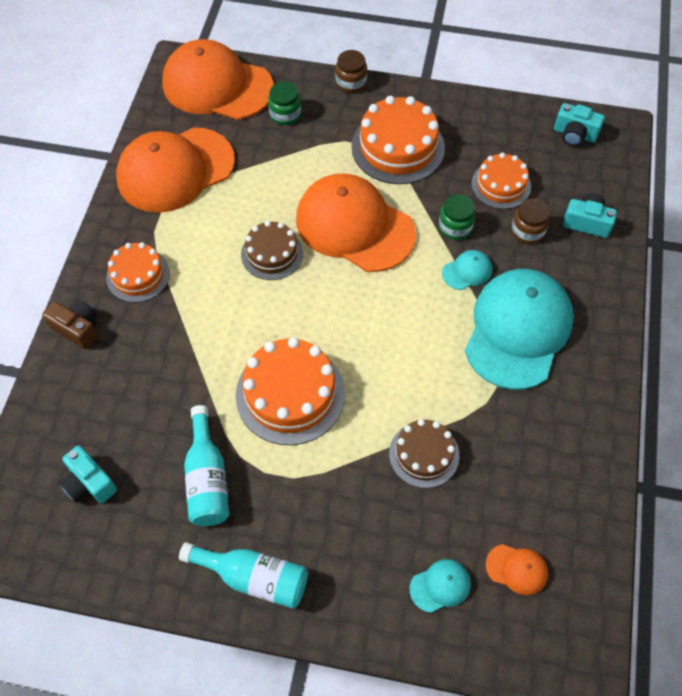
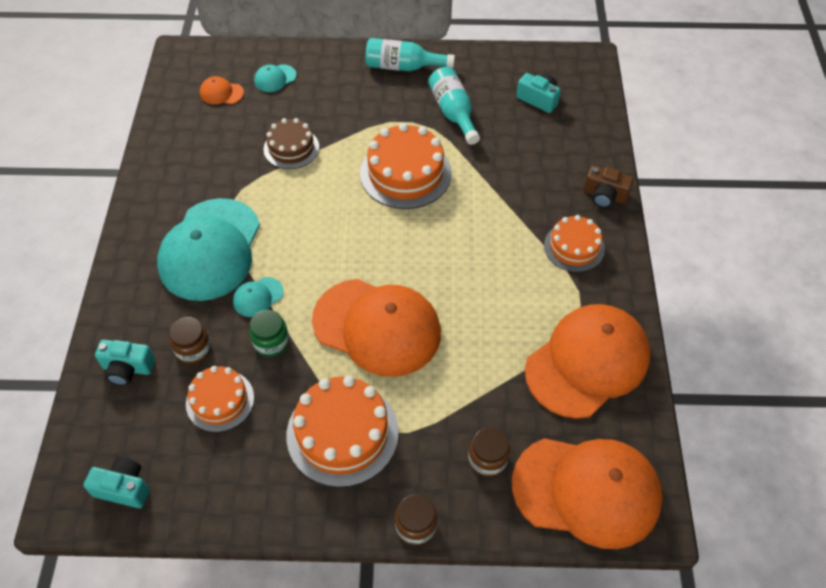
camera: 170 degrees right, 5 degrees down
(272, 254) = (454, 286): brown cake -> none
(285, 114) = (487, 459): green jar -> brown jar

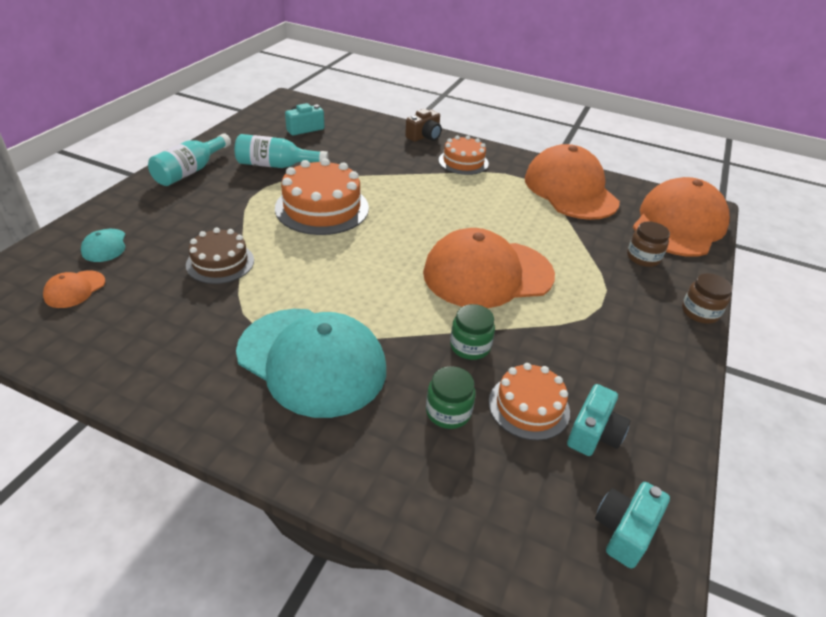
camera: 70 degrees left, 15 degrees down
(128, 368) = (446, 485): turquoise camera -> turquoise camera (594, 433)
(193, 349) = (448, 412): brown jar -> green jar
(258, 297) = (405, 340): turquoise cap -> none
(342, 433) = (597, 328): orange cake -> none
(377, 327) = (487, 274): orange cap -> orange cap turned 150 degrees counterclockwise

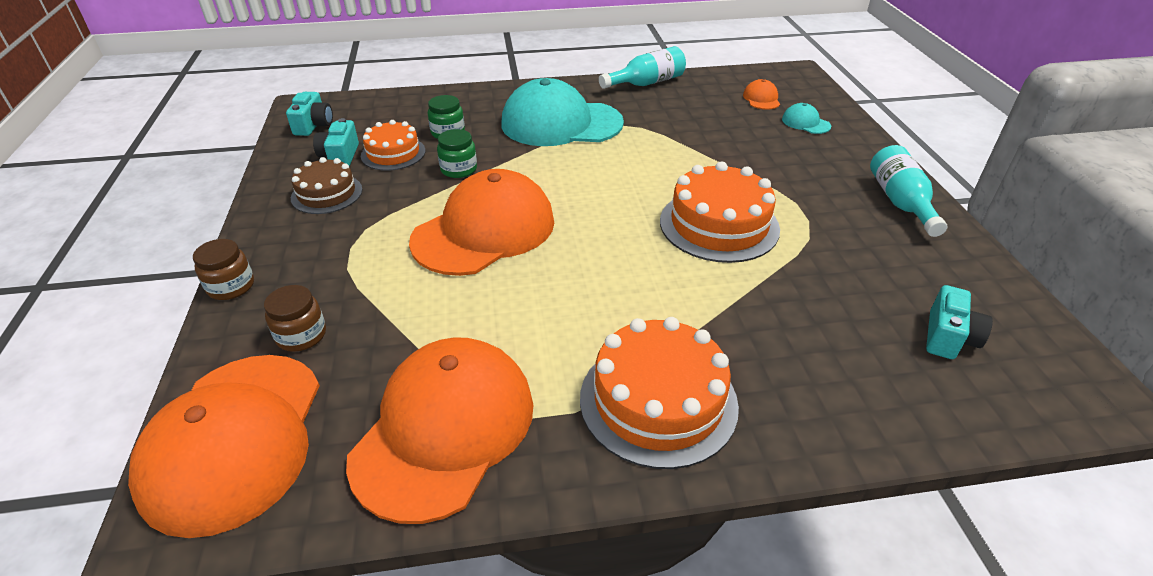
camera: 150 degrees right, 0 degrees up
(220, 262) = (712, 145): brown cake -> brown cake (327, 194)
(276, 165) = (851, 252): turquoise bottle -> turquoise bottle (646, 83)
(424, 136) = (785, 437): brown camera -> none
(463, 162) = (658, 401): orange cake -> orange cake, size x1.61
(570, 190) = (444, 429): orange cap -> orange cap turned 105 degrees counterclockwise

